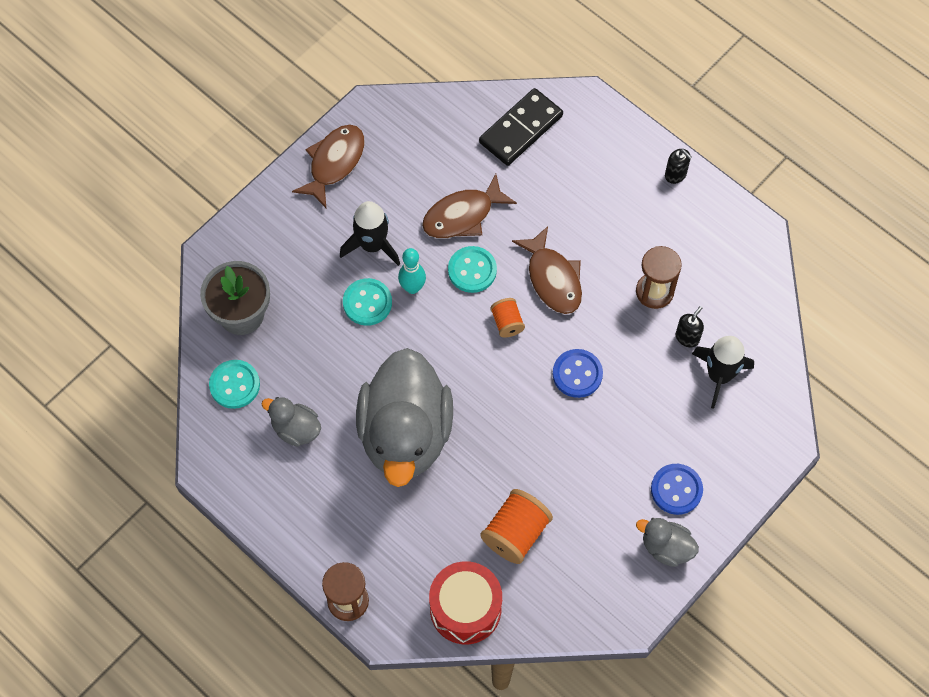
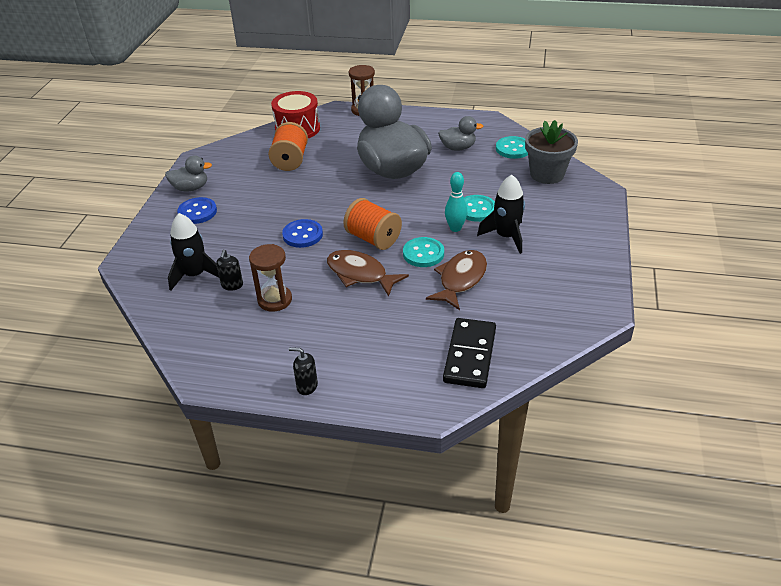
camera: 150 degrees right, 25 degrees down
(334, 163) = (586, 266): brown fish -> none
(507, 323) = (373, 239): orange spool -> orange spool, size x1.75

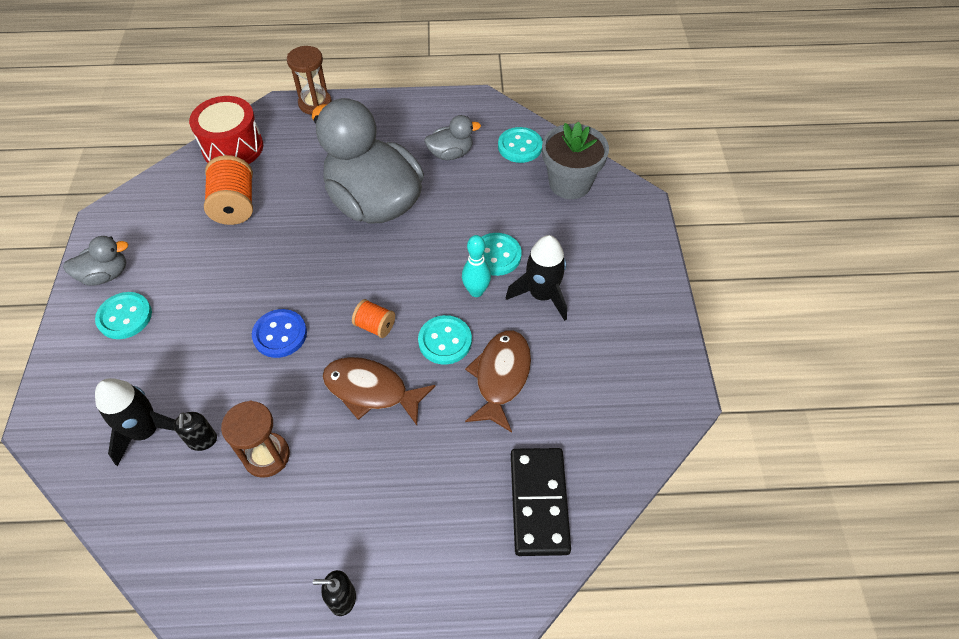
camera: 15 degrees left, 15 degrees up
(197, 212) = (125, 317): blue button -> turquoise button
(373, 239) = (375, 326): orange spool -> orange spool, size x0.57

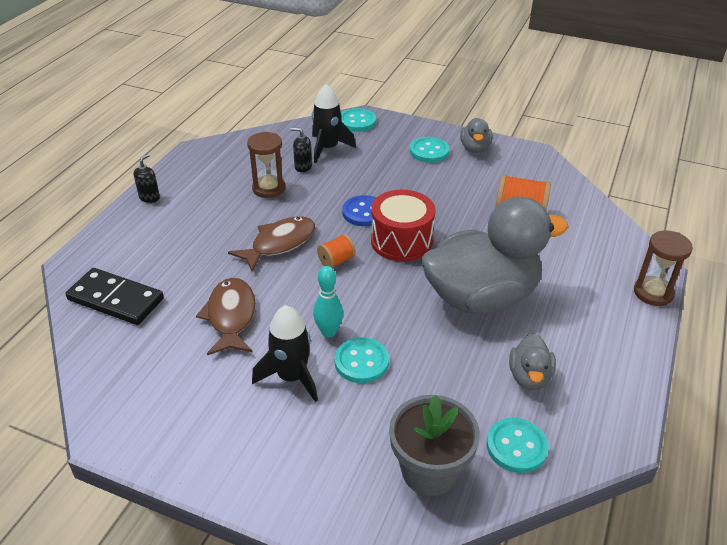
camera: 115 degrees right, 15 degrees down
(233, 147) = (598, 227): red drum -> red drum (401, 241)
(445, 341) = (291, 295): turquoise button -> turquoise button (357, 121)
(501, 377) = (231, 316): brown fish -> brown fish turned 135 degrees counterclockwise

